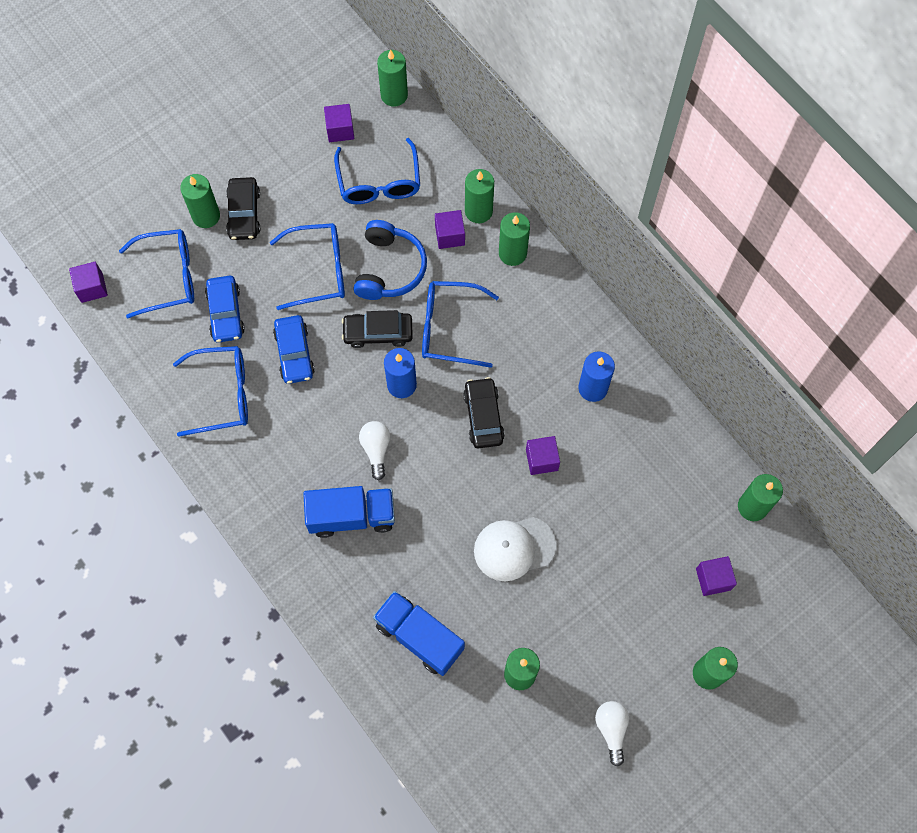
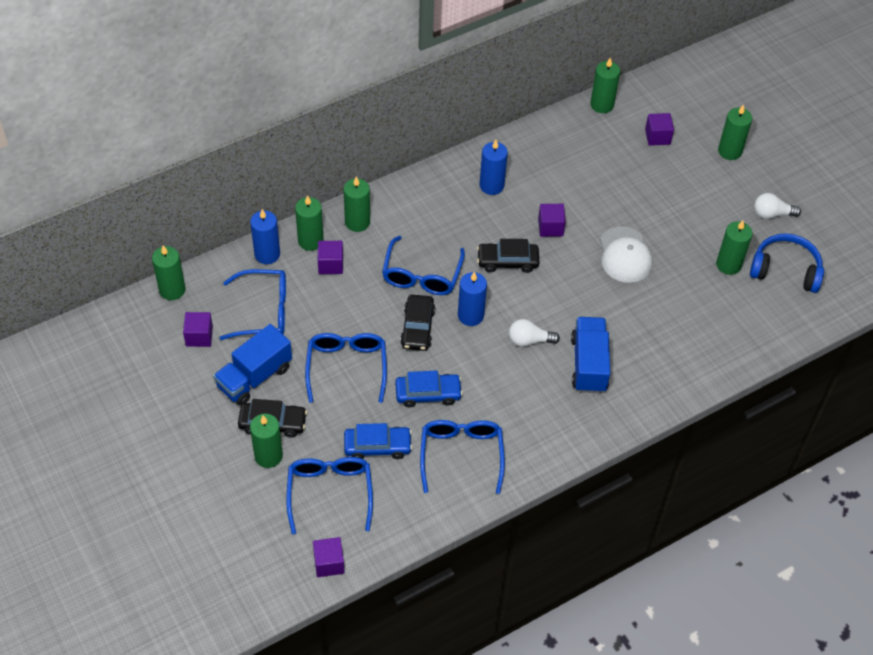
camera: 85 degrees left, 15 degrees down
(389, 268) = (355, 312): blue headphones -> blue headphones (785, 270)
(419, 637) = (696, 327): blue truck -> blue truck (254, 377)
(453, 173) = (267, 254): none -> blue candle

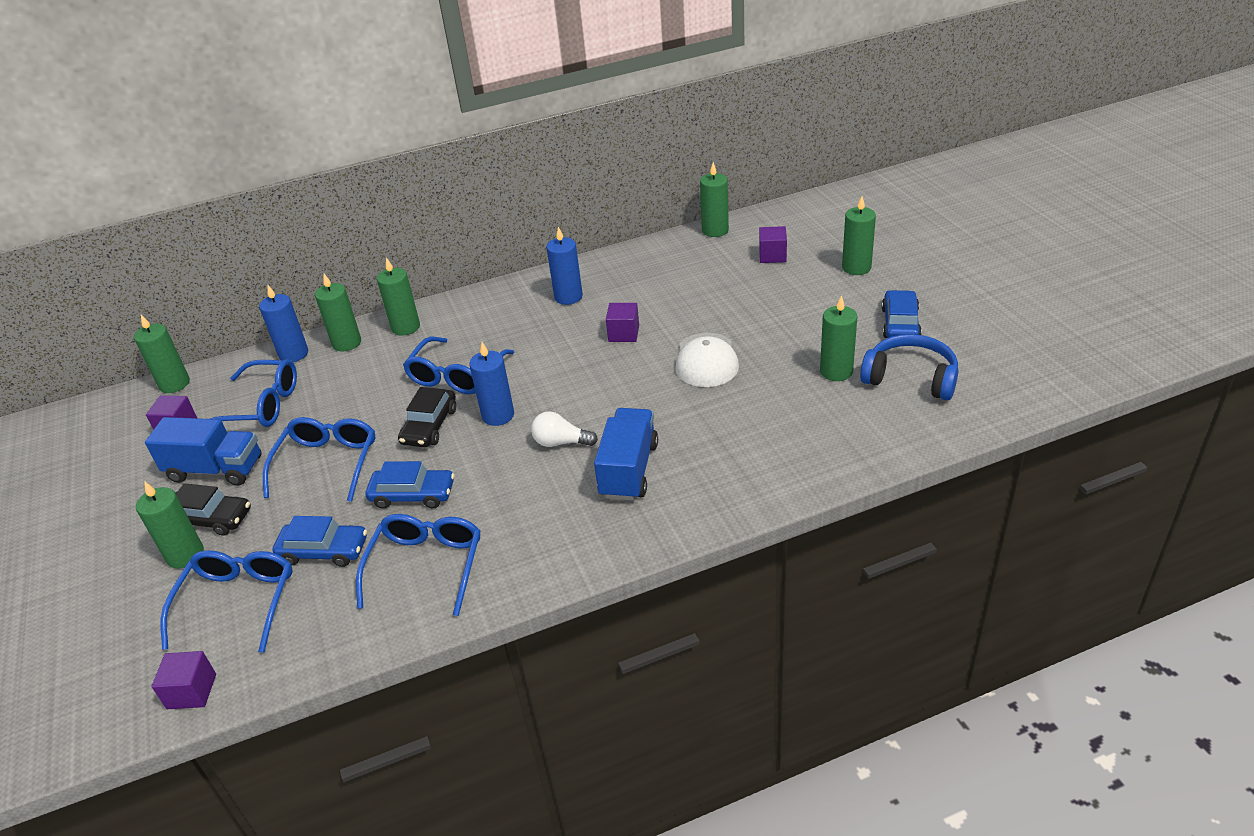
camera: 15 degrees right, 15 degrees down
(254, 377) = (215, 470): blue truck -> blue truck turned 135 degrees counterclockwise
(330, 264) = (358, 364): purple cube -> none
(507, 261) = (562, 364): black car -> none
(772, 214) = (900, 323): white light bulb -> blue car

